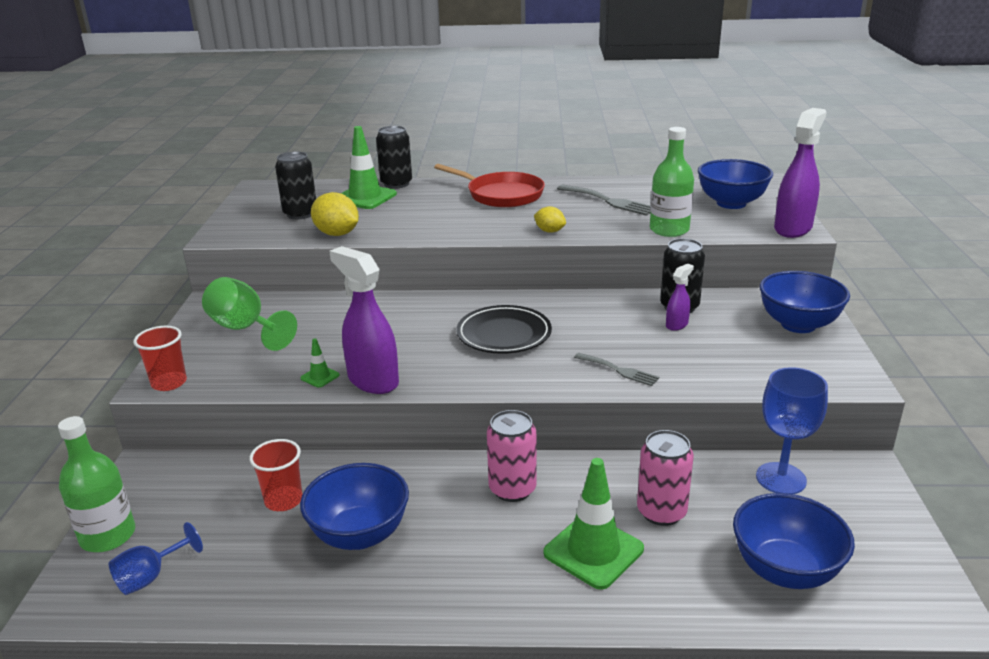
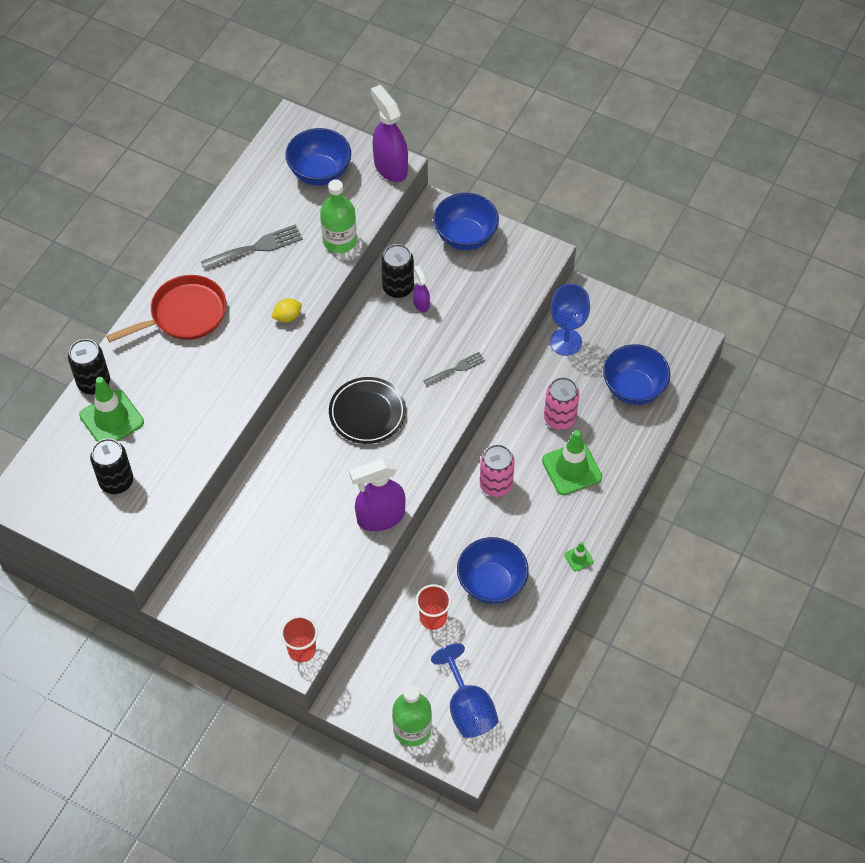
camera: 65 degrees left, 30 degrees up
(150, 577) = (467, 708): blue goblet -> blue goblet, size x1.60
(245, 329) = (245, 582): green goblet -> none
(320, 377) = (354, 549): green traffic cone -> green traffic cone (578, 558)
(337, 234) = (186, 466): yellow lemon -> none

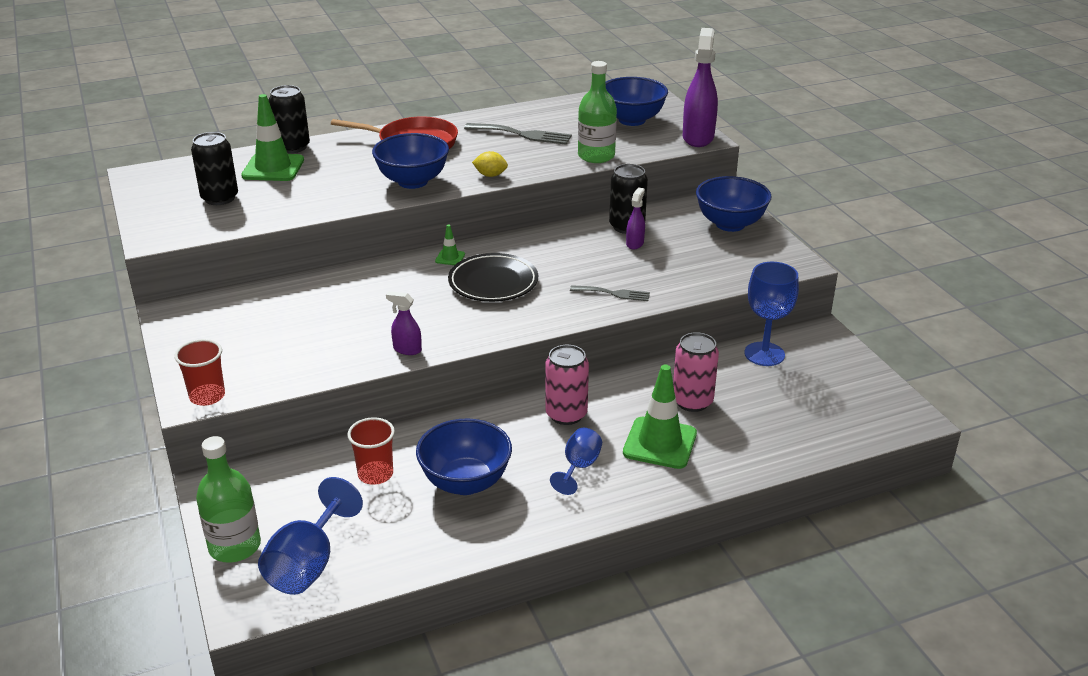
camera: 40 degrees right, 25 degrees down
(380, 517) = (407, 349): purple spray bottle -> purple spray bottle, size x0.50
(544, 522) = (579, 467): none -> blue goblet
(578, 558) = (580, 515): green traffic cone -> green traffic cone (450, 258)
(633, 389) = (801, 419): blue bowl -> blue bowl (412, 181)

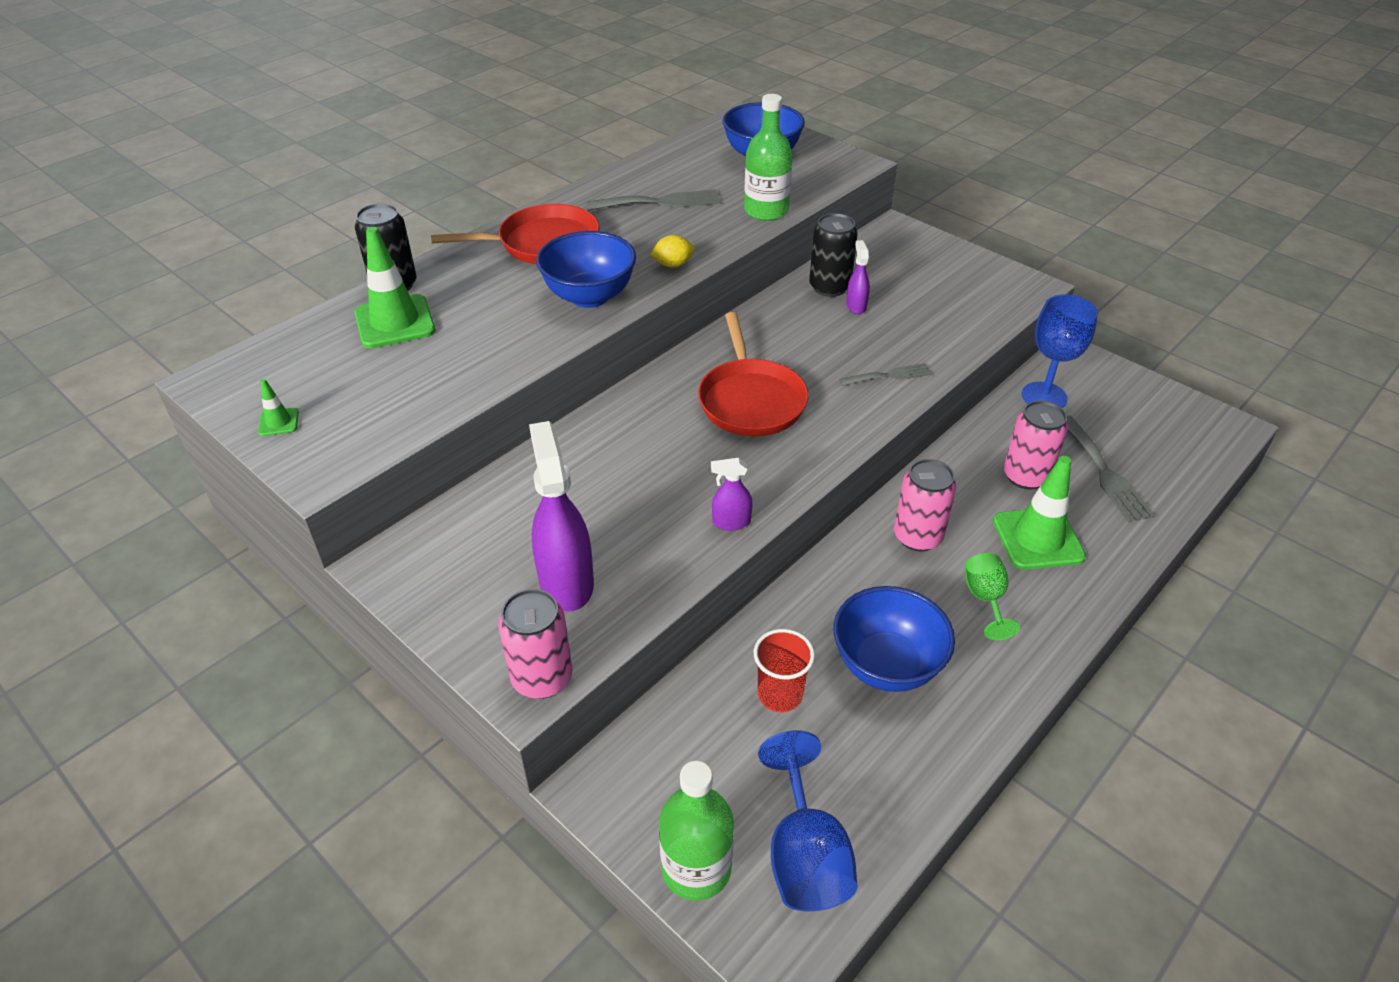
camera: 25 degrees left, 10 degrees up
(207, 396) = (542, 678): red cup -> pink can
(220, 198) = (360, 385): black can -> none
(450, 258) = (674, 381): green traffic cone -> green traffic cone (278, 422)
(493, 283) = (750, 400): black plate -> red pan
(579, 467) = (985, 599): blue goblet -> green goblet
(698, 137) = (849, 163): purple spray bottle -> purple spray bottle (566, 582)
(730, 224) = (928, 256): blue bowl -> none
(762, 418) = (1105, 473): none -> grey fork

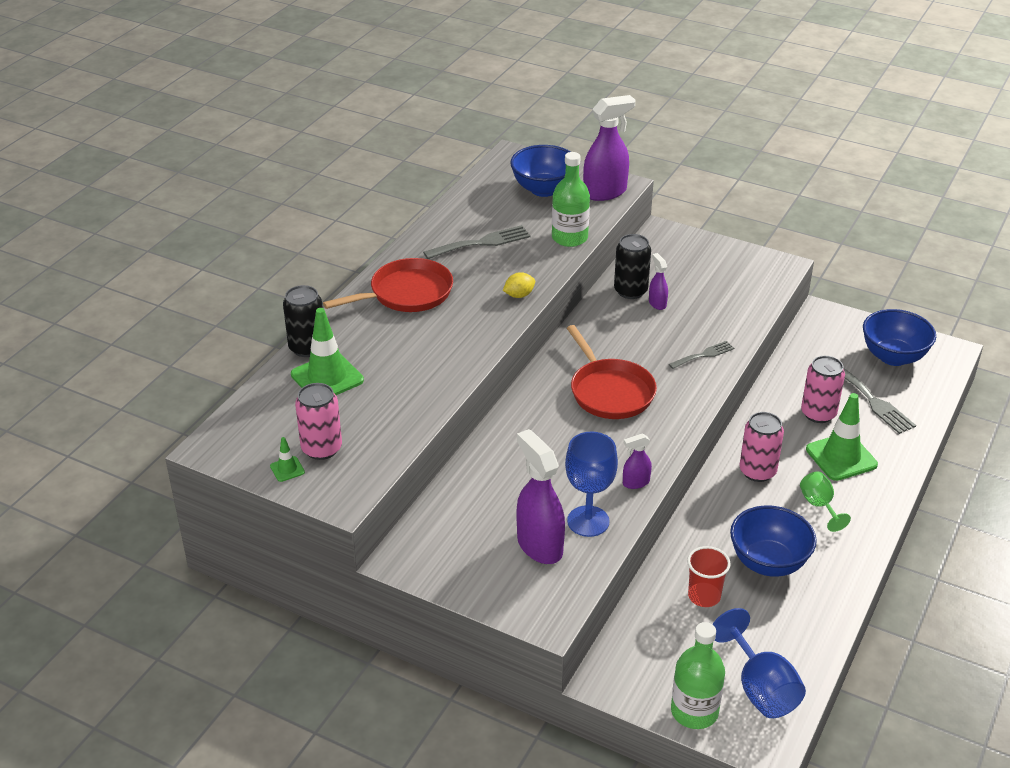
camera: 15 degrees left, 5 degrees down
(542, 678) = (555, 609): pink can -> pink can (321, 448)
(589, 296) = (468, 332): blue bowl -> blue bowl (893, 357)
(833, 168) = (605, 192): none -> purple spray bottle
(1044, 397) = (812, 350): blue goblet -> blue goblet (588, 521)

